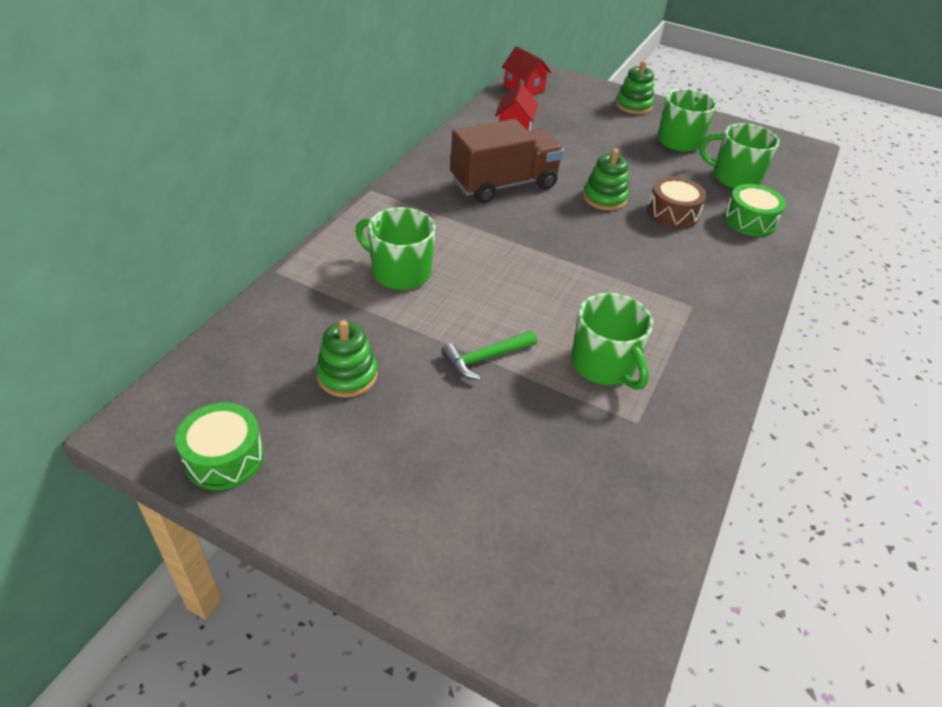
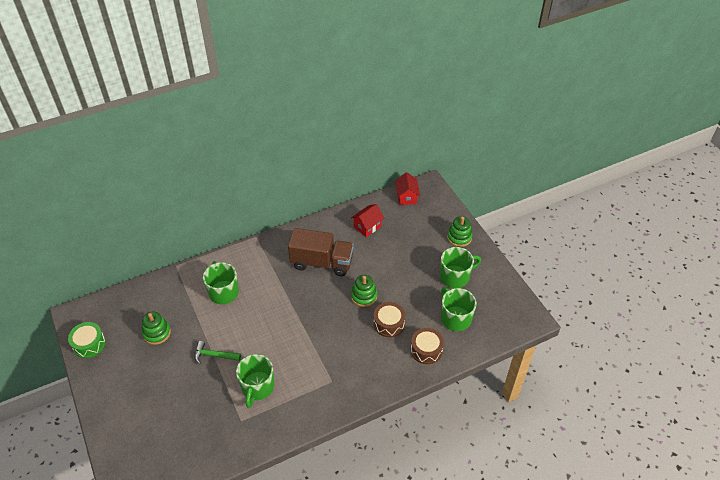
camera: 40 degrees right, 5 degrees up
(749, 221) = (426, 350): green drum -> brown drum

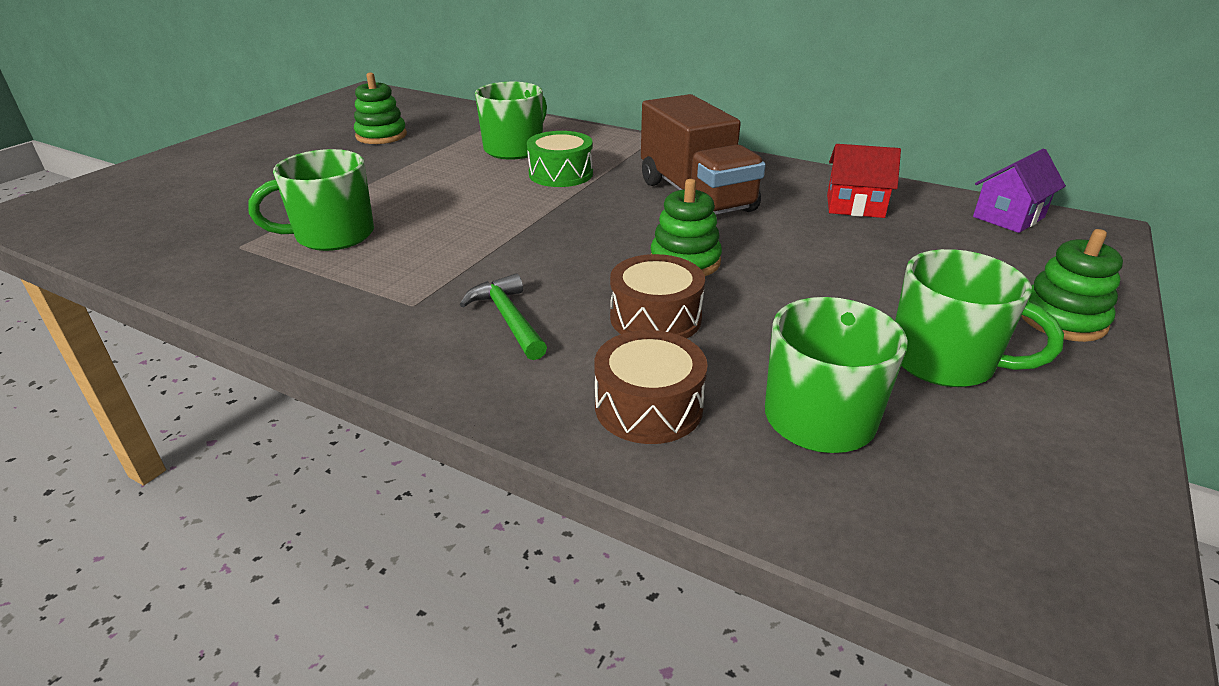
camera: 55 degrees right, 15 degrees down
(89, 344) = (322, 110): green drum -> green drum (561, 174)
(214, 355) = (375, 181): green hammer -> green hammer (508, 319)
(406, 197) = (1008, 217): red house -> purple house

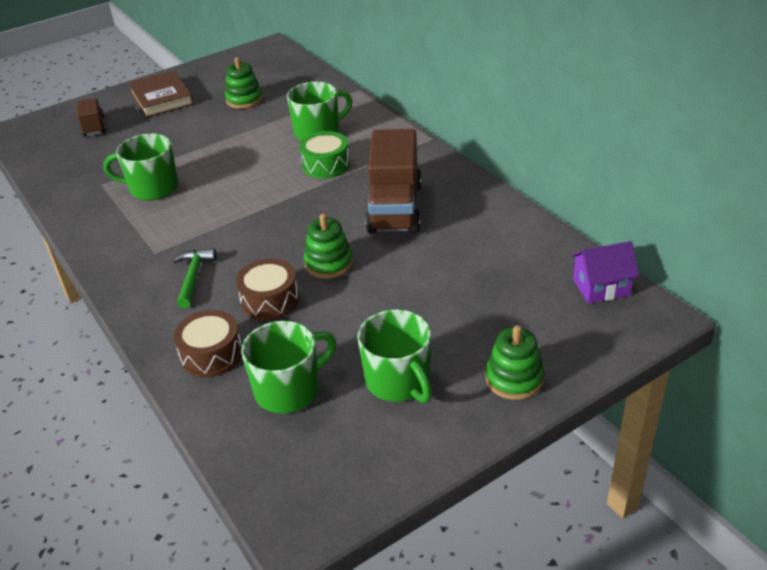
camera: 30 degrees right, 5 degrees up
(167, 190) = (94, 127): none -> brown truck
(255, 149) = (161, 98): none -> brown book
(855, 206) = (496, 246): red house -> none

